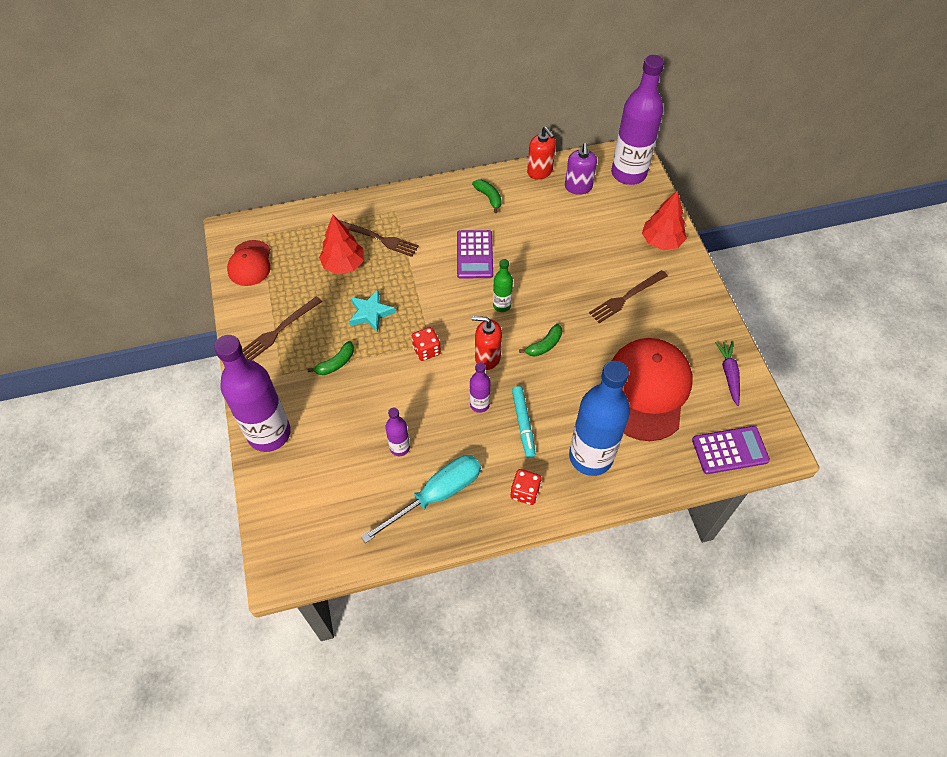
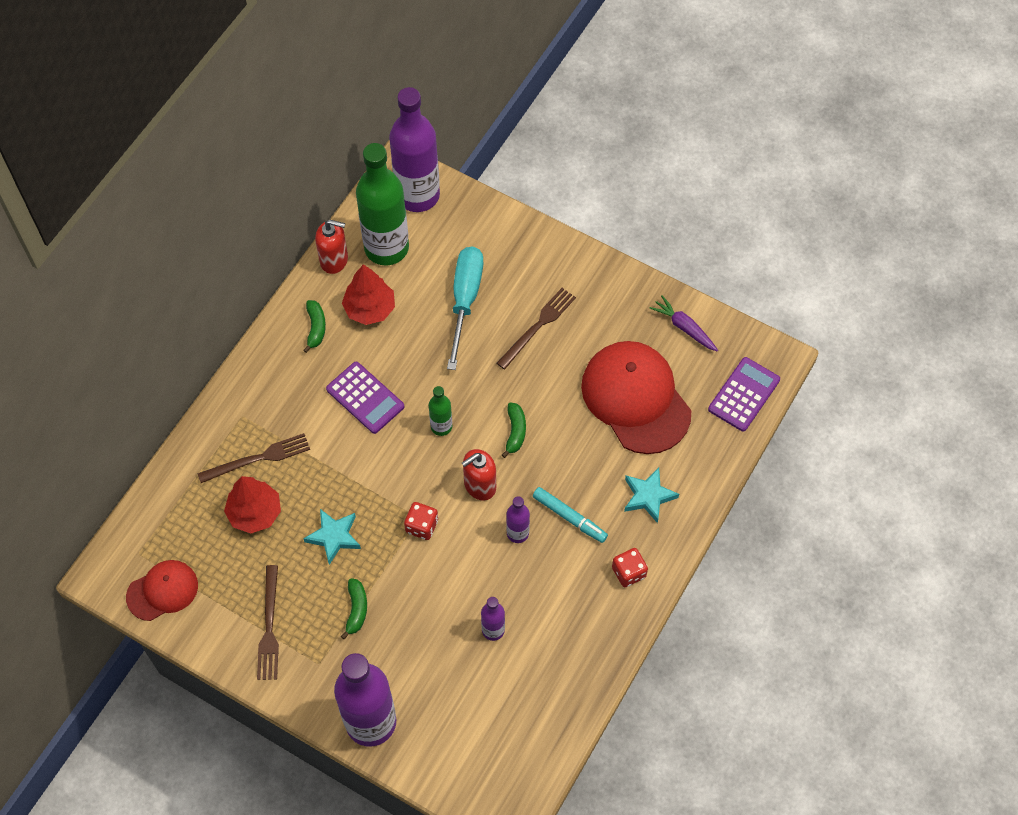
camera: 45 degrees left, 5 degrees up
(250, 263) = (162, 591): red cap -> red cap turned 75 degrees counterclockwise
(436, 495) = (564, 640): turquoise screwdriver -> turquoise screwdriver (465, 300)
(489, 197) = (316, 328): green banana -> green banana turned 75 degrees clockwise
(578, 187) = (386, 248): purple soap dispenser -> green bottle
(590, 457) = (648, 496): blue bottle -> turquoise star
(626, 297) = (538, 326): brown fork -> brown fork turned 150 degrees counterclockwise
(661, 241) = (514, 244): red tree -> red tree (370, 309)

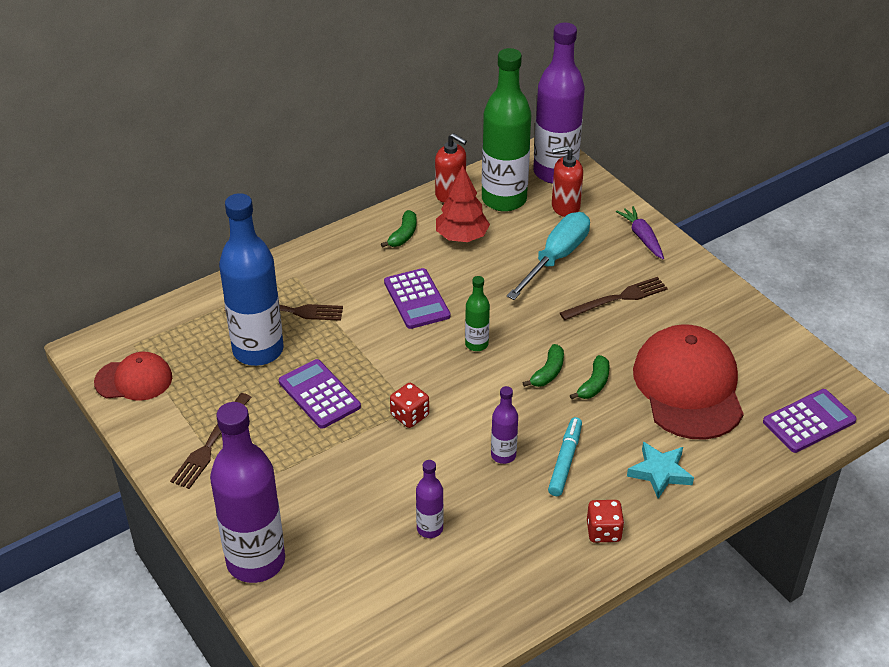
camera: 25 degrees right, 20 degrees down
(255, 513) = (258, 350): red tree -> blue bottle
(334, 537) = (319, 394): turquoise star -> purple calculator
(356, 610) = (303, 460): green banana -> green banana (594, 384)
(479, 485) = (487, 403): red soap dispenser -> red soap dispenser (565, 207)
(569, 517) = (565, 461): turquoise marker -> turquoise marker turned 135 degrees counterclockwise
(684, 327) = (769, 346): purple carrot -> purple carrot (642, 237)

